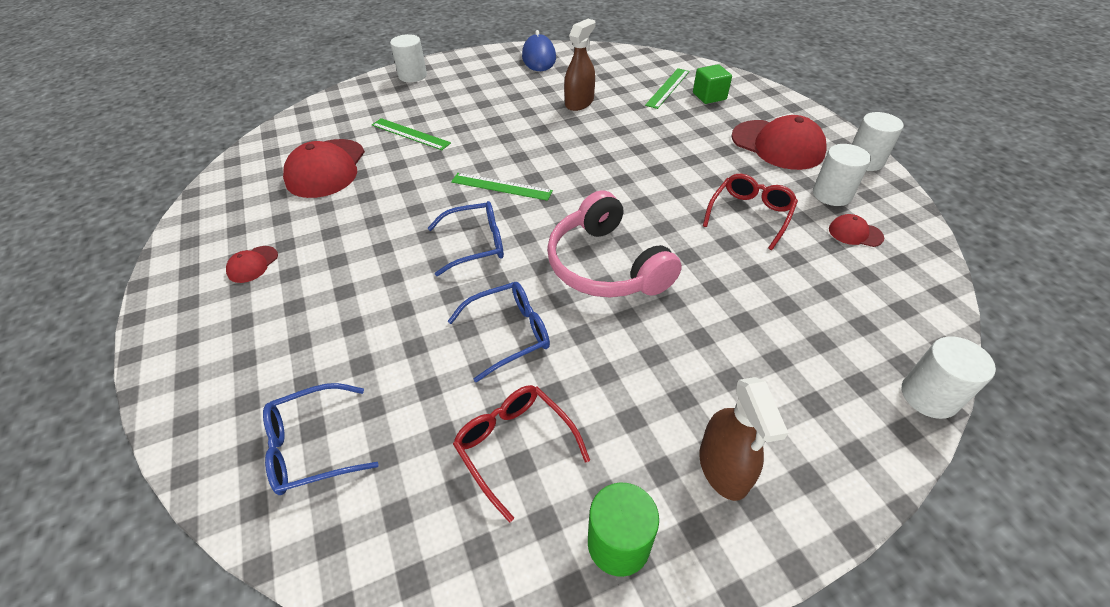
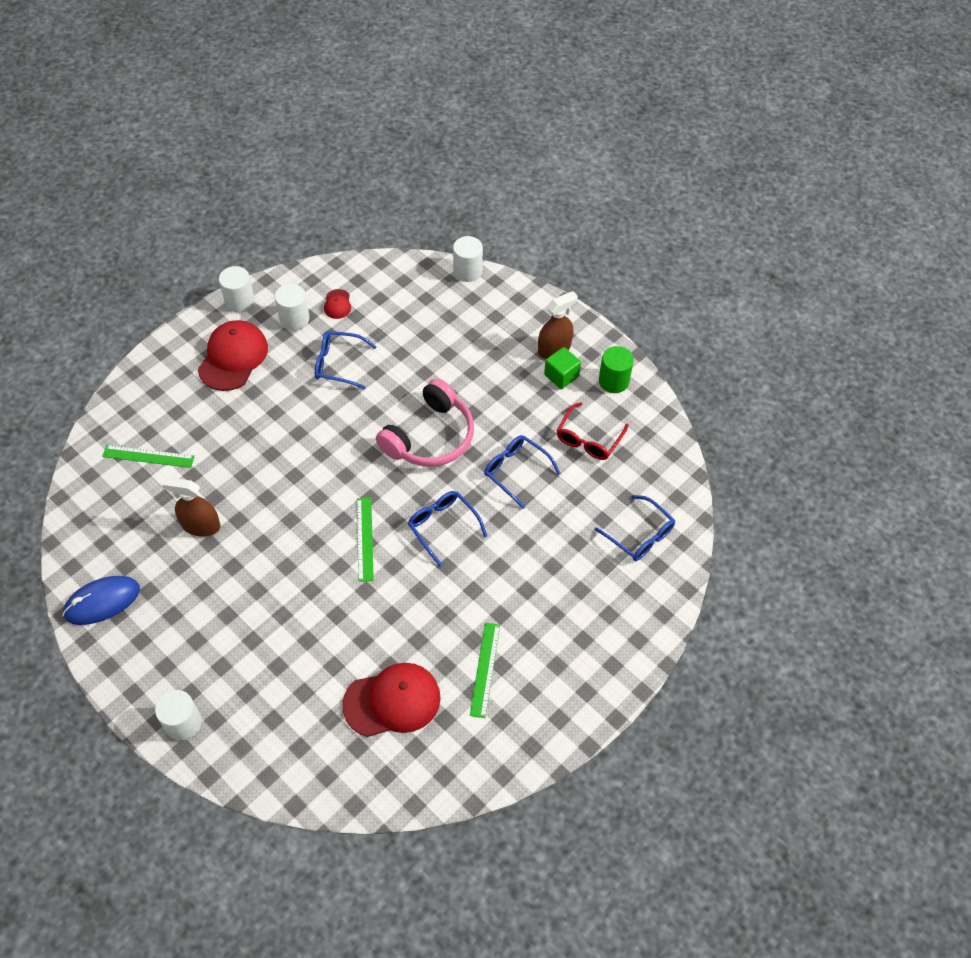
camera: 115 degrees left, 10 degrees up
(252, 264) = (531, 674): red cap -> none
(410, 134) = (308, 657): green ruler -> green ruler (485, 669)
(709, 96) = (157, 419): green cube -> green cube (561, 376)
(750, 214) = (338, 364): red glasses -> blue glasses

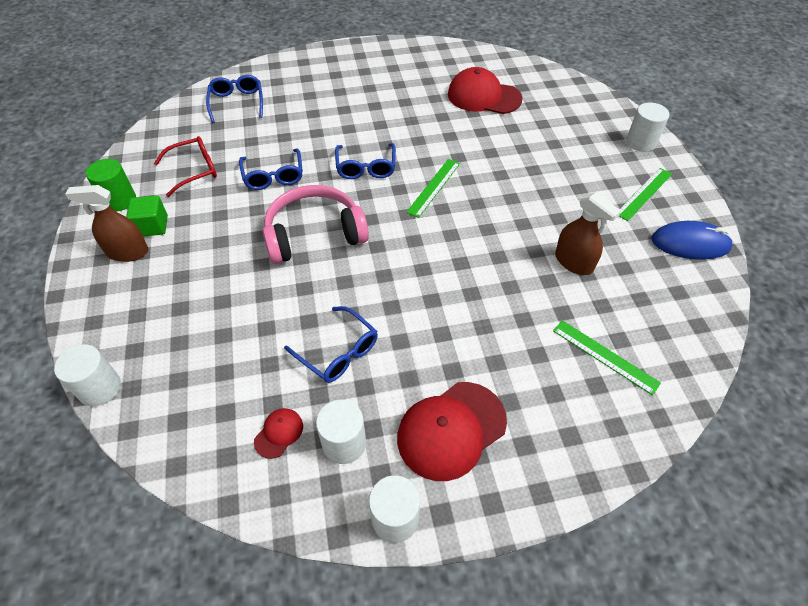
camera: 145 degrees left, 5 degrees down
(485, 669) = (410, 86): green ruler -> green ruler (644, 193)

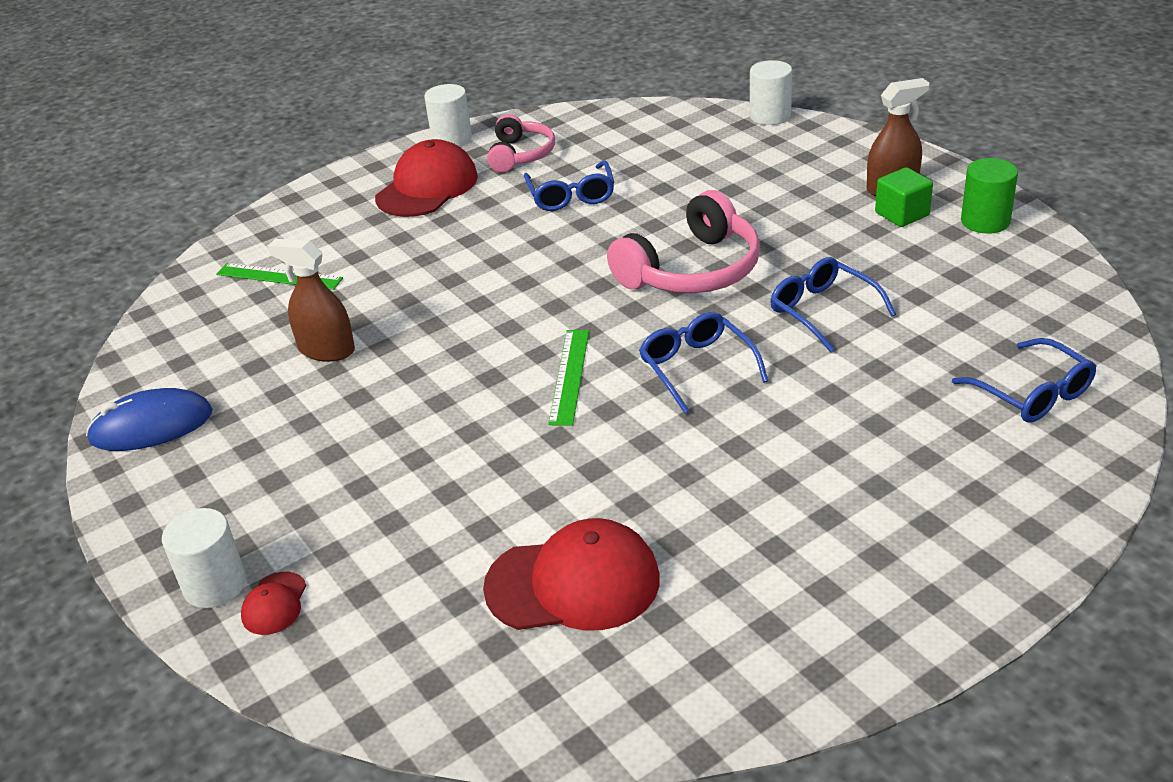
camera: 160 degrees right, 15 degrees down
(194, 170) = (943, 280): red glasses -> none
(279, 433) = (582, 143): red cap -> red cap (274, 604)
(338, 352) = (571, 196): blue glasses -> blue glasses turned 120 degrees counterclockwise
(344, 443) = (520, 154): white cylinder -> pink headphones
(644, 193) = (217, 480): green ruler -> none

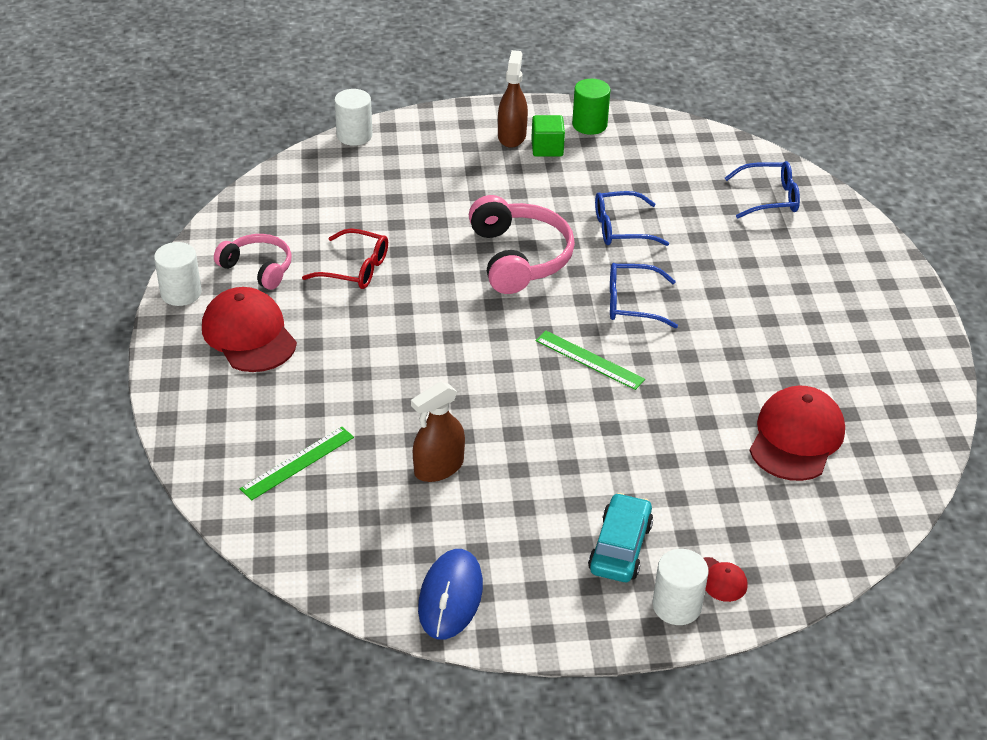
camera: 65 degrees left, 5 degrees up
(283, 509) = (620, 547): none -> turquoise car
(571, 196) = (355, 269): blue glasses -> red glasses

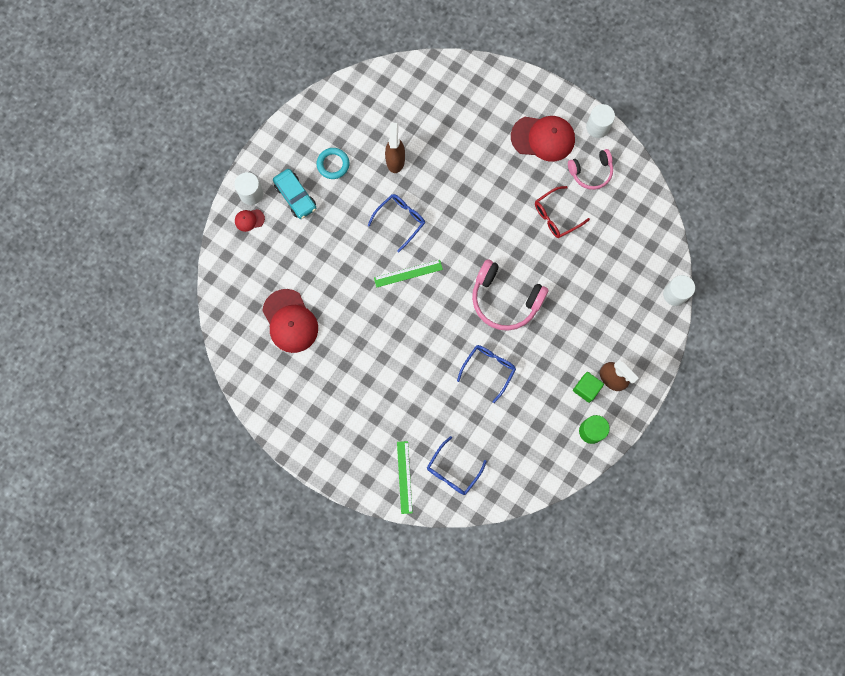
camera: 130 degrees right, 35 degrees up
(297, 463) = (443, 107): green ruler -> green ruler (404, 477)
(450, 597) = (325, 115): blue mouse -> none
(521, 535) = (333, 164): none -> turquoise ring
(632, 303) = (429, 325): blue glasses -> blue glasses (400, 220)

